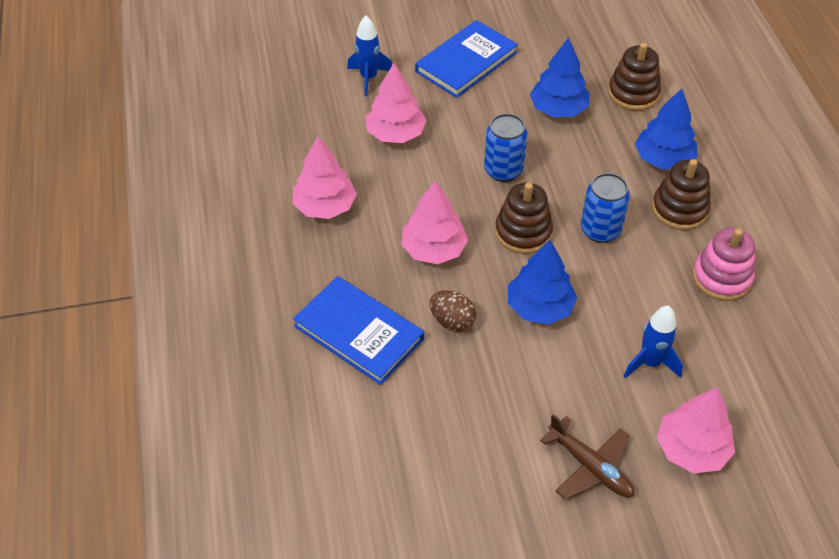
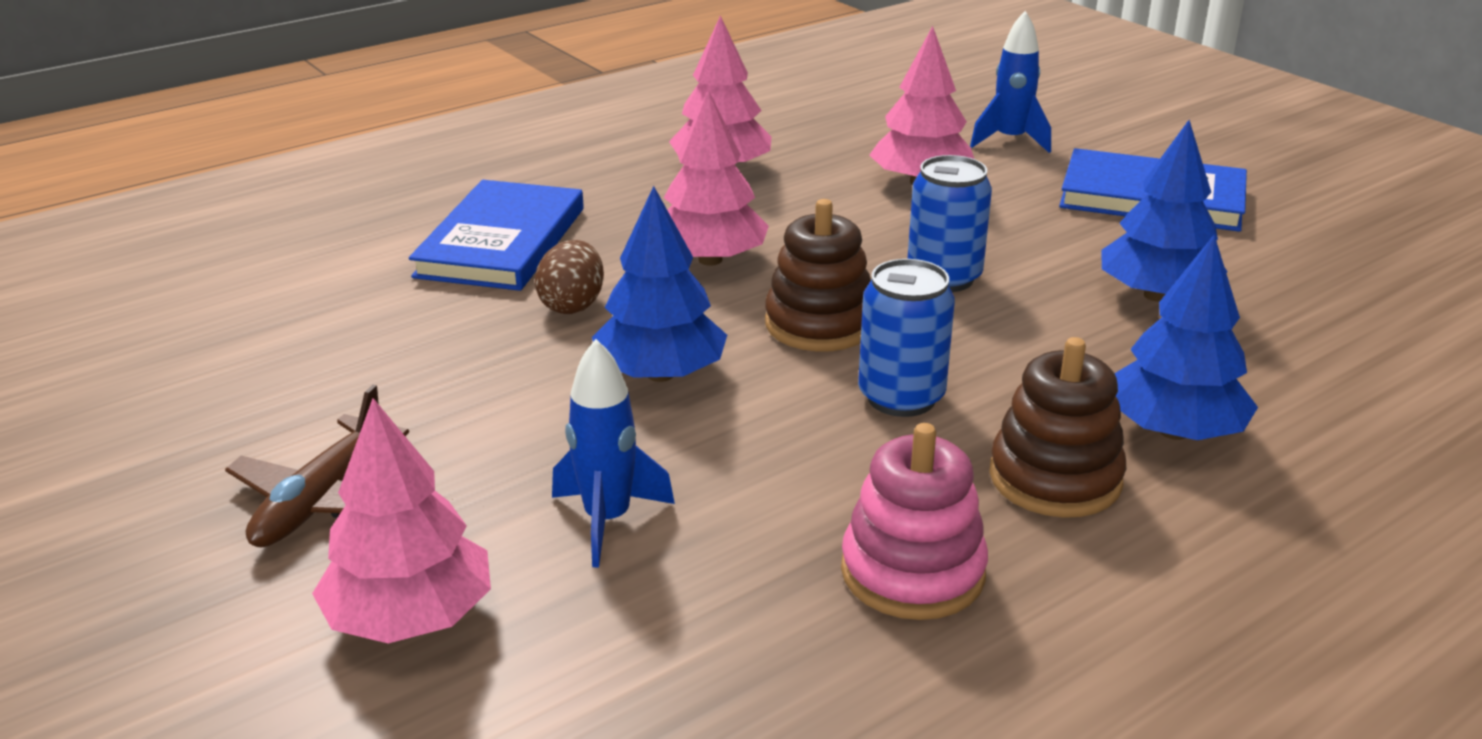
camera: 65 degrees right, 20 degrees down
(633, 93) = (1311, 361): brown stacking toy -> none

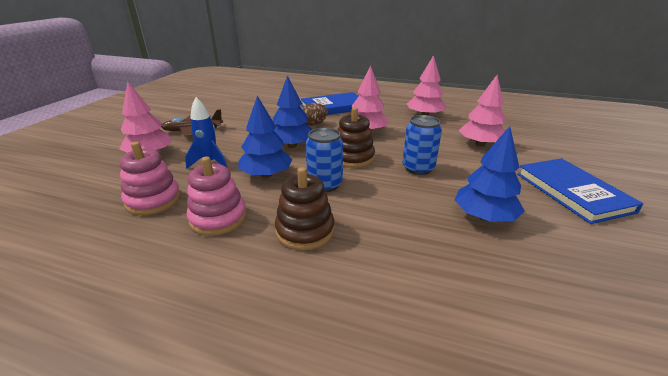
camera: 55 degrees right, 0 degrees up
(727, 656) = (153, 200): none -> pink stacking toy
(1010, 141) = (550, 149): blue rocket -> none
(1174, 431) = (374, 252): blue tree -> blue tree (266, 175)

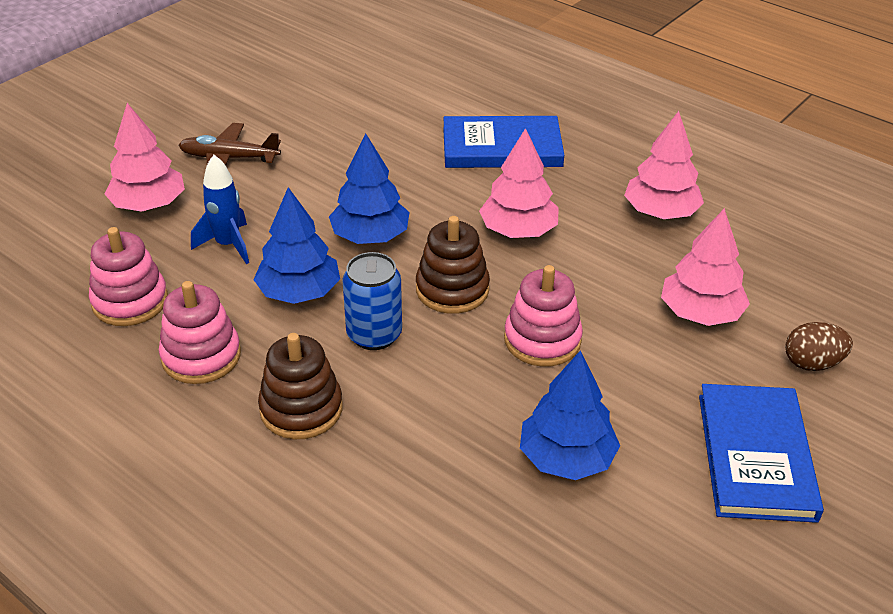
camera: 20 degrees right, 10 degrees up
(314, 124) = (436, 189): brown egg -> brown egg (812, 363)
(418, 168) = (542, 340): blue can -> pink stacking toy

